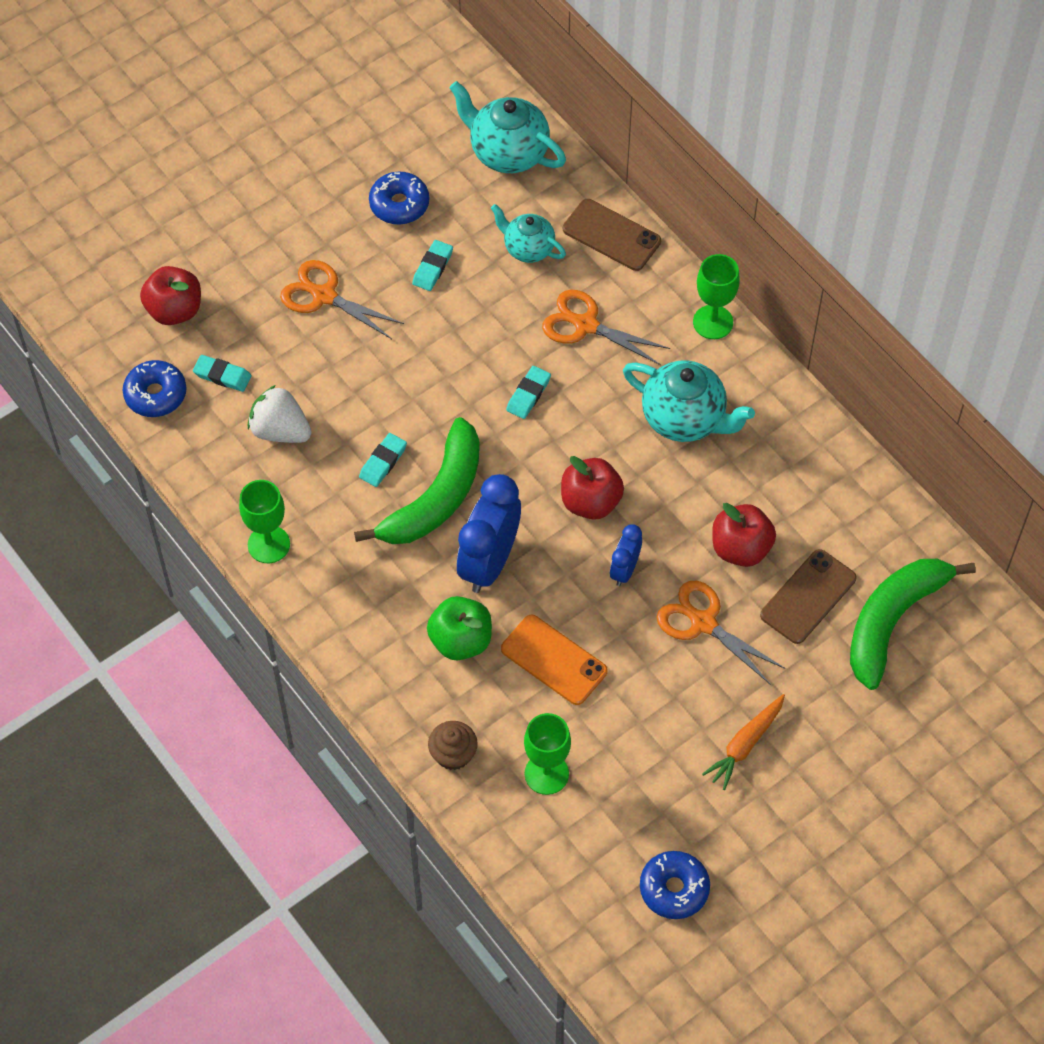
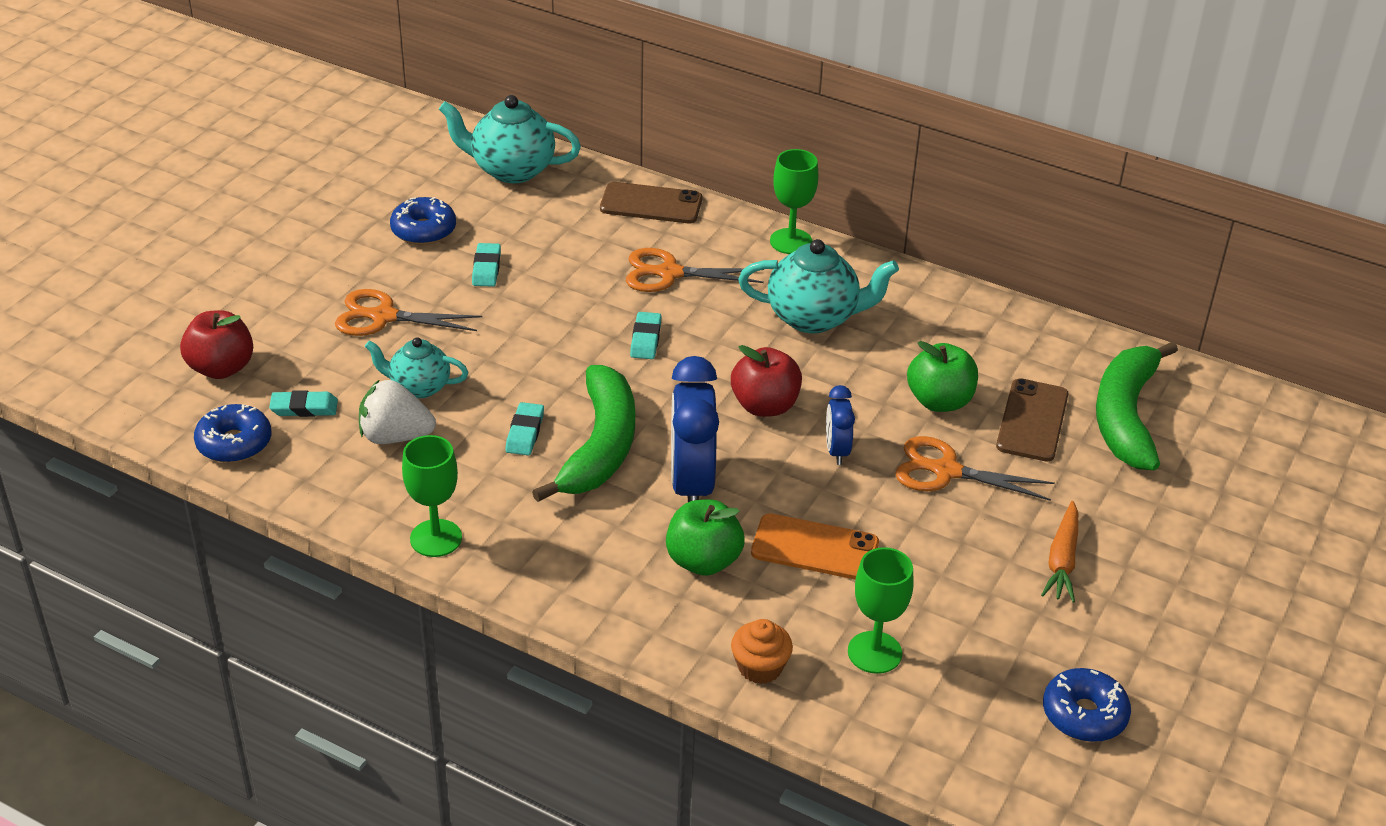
camera: 25 degrees left, 20 degrees down
(453, 754) = (760, 667): brown cupcake -> orange cupcake
(528, 248) = (575, 232): turquoise teapot -> turquoise teapot (419, 387)
(740, 548) = (939, 401): red apple -> green apple

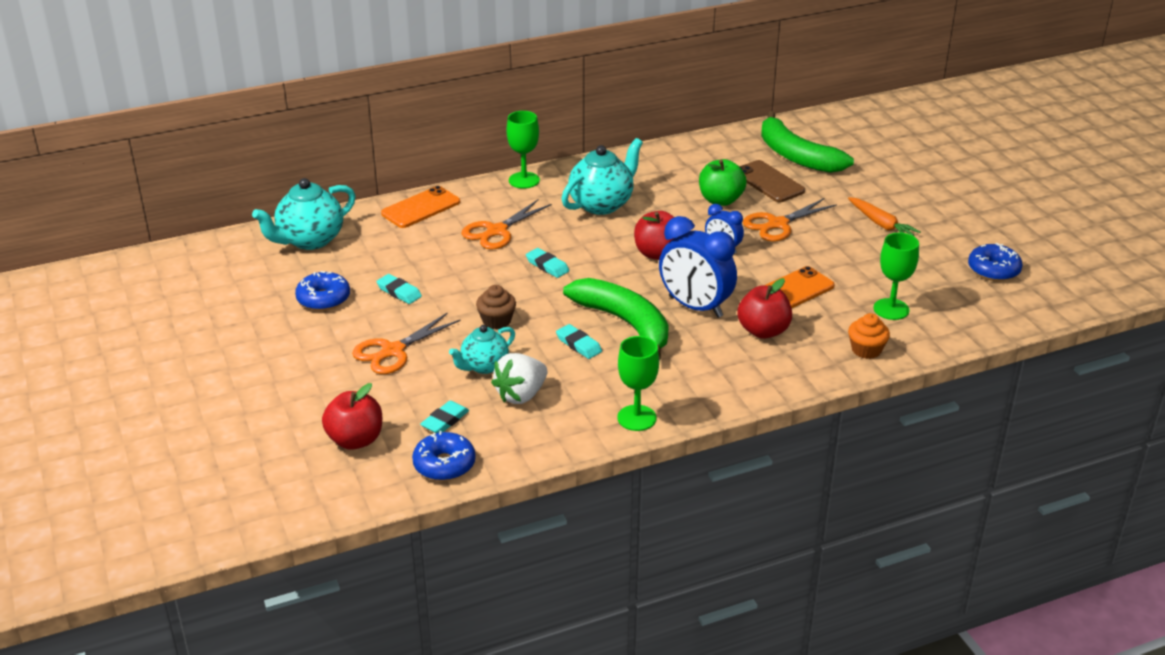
camera: 50 degrees left, 5 degrees down
(506, 356) = (496, 321): none -> brown cupcake
(651, 204) = (421, 208): brown phone -> orange phone
(703, 561) = (763, 331): green apple -> red apple

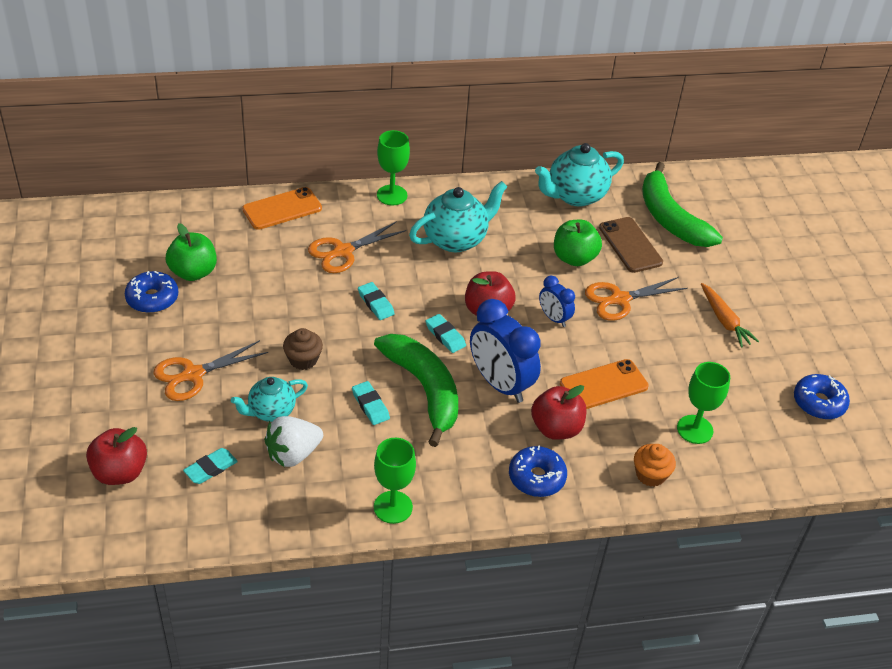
camera: 10 degrees right, 10 degrees up
(310, 240) = (165, 226): turquoise teapot -> turquoise teapot (575, 196)
(355, 271) = (193, 272): none -> green apple
(399, 292) = (225, 305): turquoise eraser -> turquoise eraser (445, 336)
(444, 464) = (191, 521): blue donut -> blue donut (536, 477)

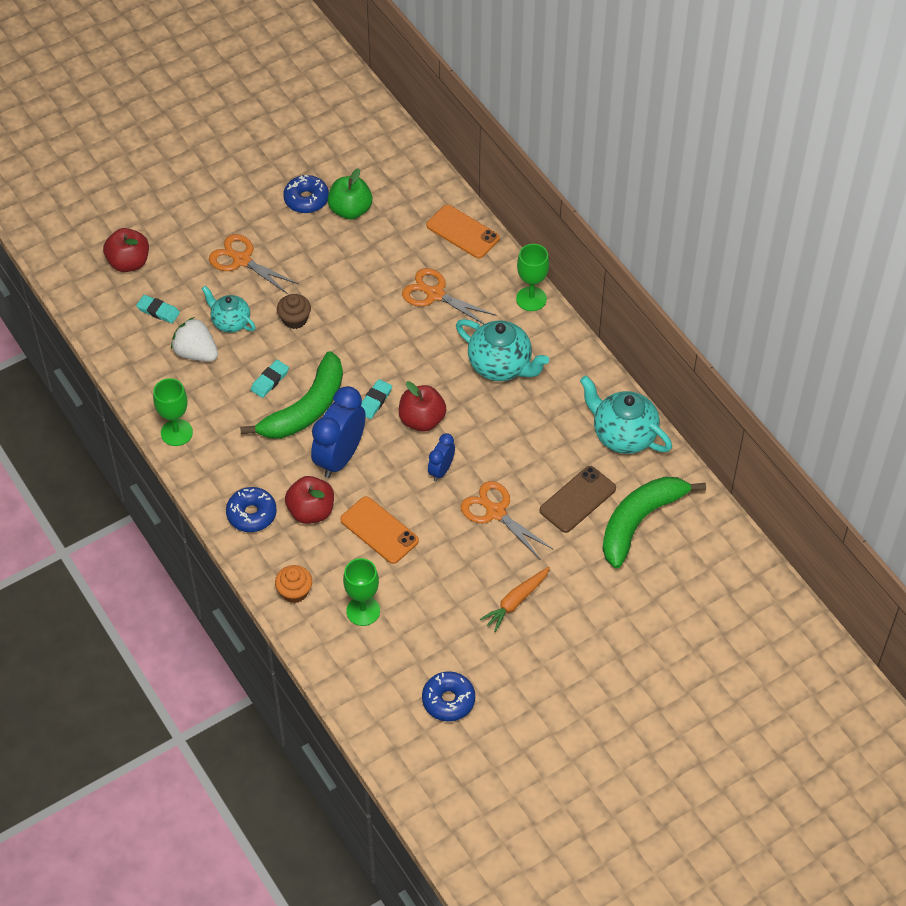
camera: 70 degrees right, 10 degrees up
(375, 303) = (385, 340): turquoise eraser -> none
(574, 258) = (531, 461): green apple -> none

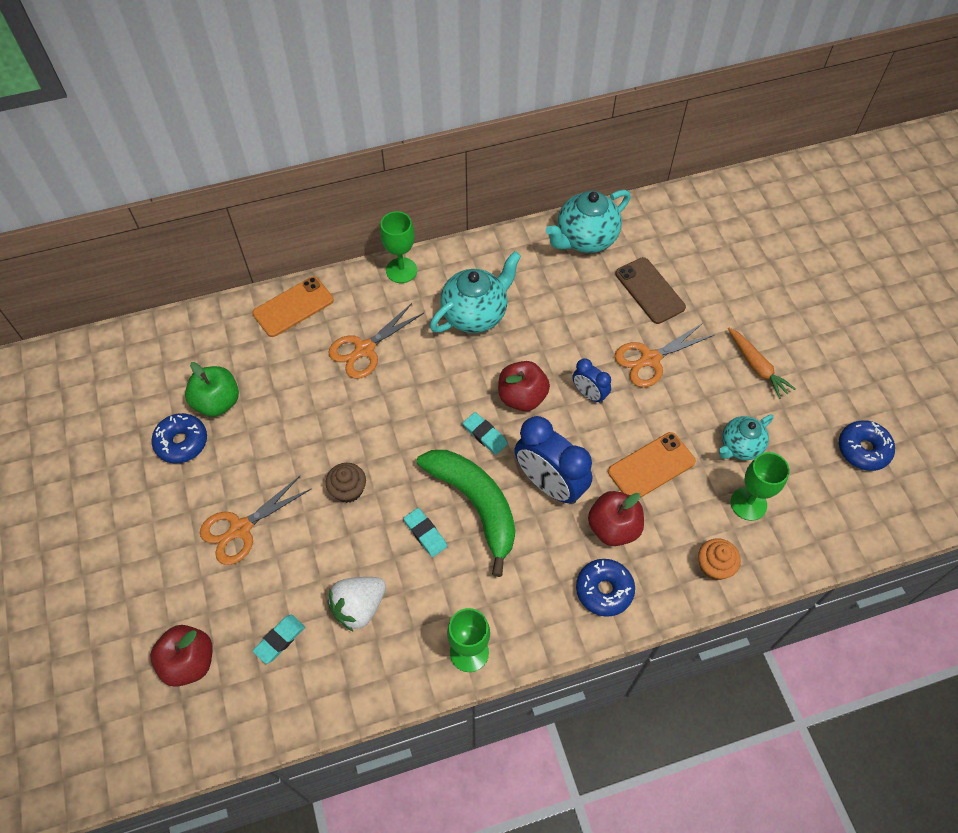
camera: 75 degrees left, 5 degrees up
(230, 322) = (327, 559): turquoise teapot -> turquoise teapot (740, 446)
(640, 521) = (684, 250): green banana -> none

